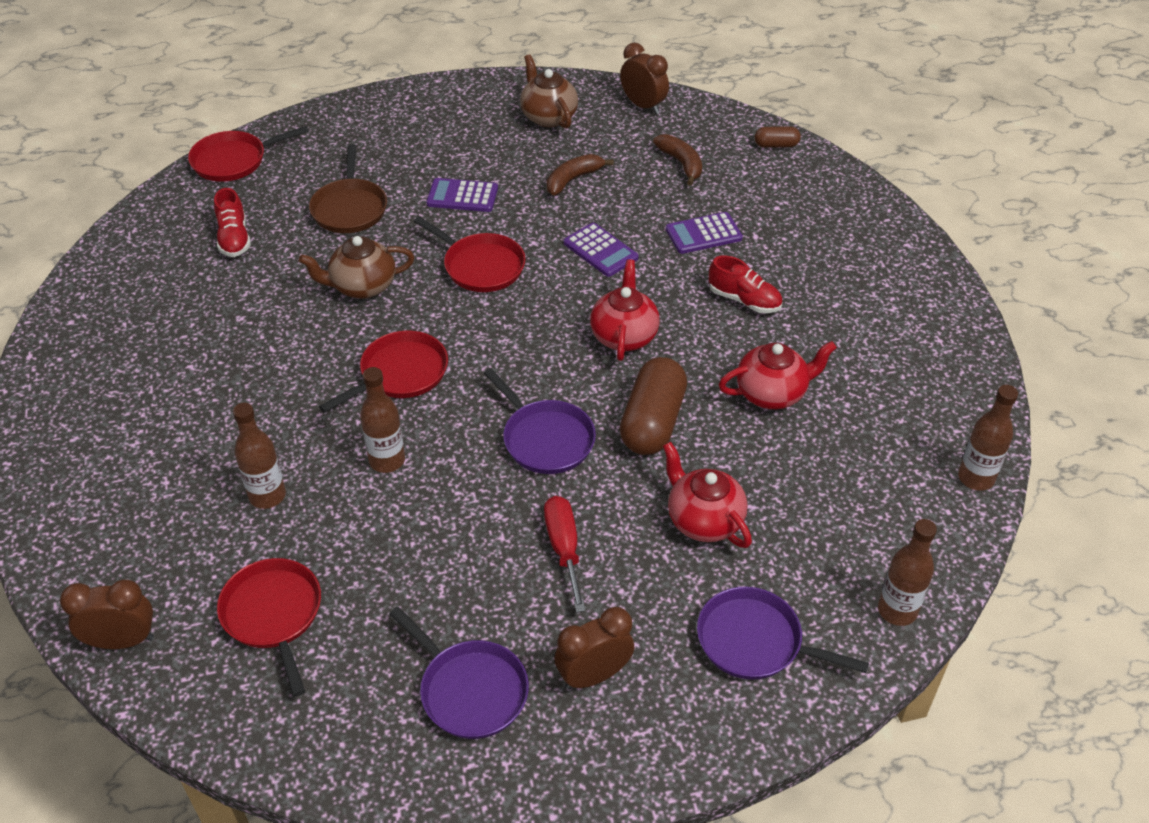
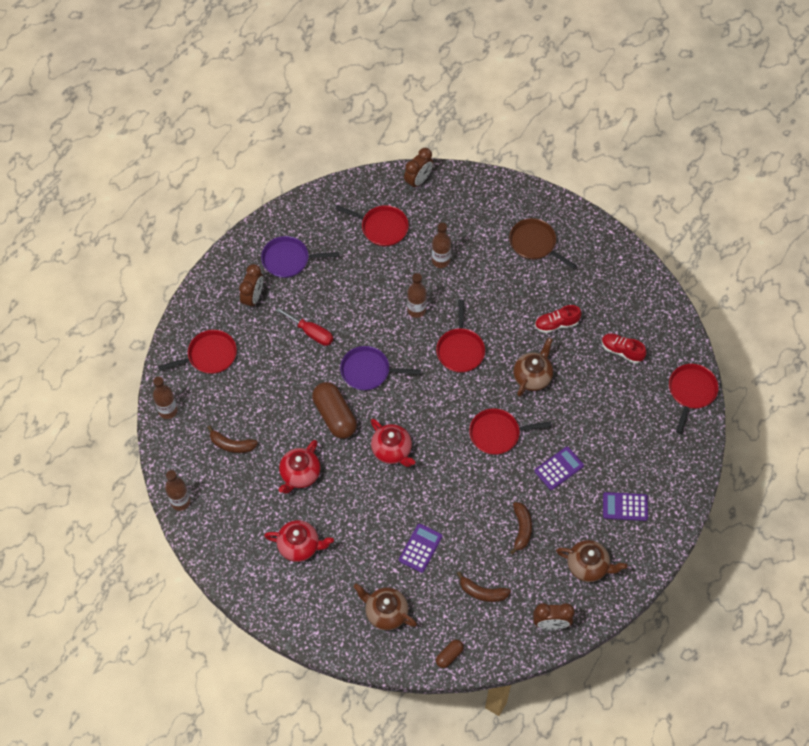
camera: 135 degrees right, 15 degrees up
(349, 208) = (598, 413): brown pan -> brown pan (534, 243)
(600, 250) = (456, 492): purple calculator -> purple calculator (625, 506)
(703, 520) = (272, 388): red teapot -> red teapot (300, 546)
(744, 300) = (360, 520): red shoe -> red shoe (556, 324)
(754, 641) = (209, 355): purple pan -> red pan
(807, 212) = (385, 612): none -> brown teapot
(835, 492) = (232, 445): none -> brown banana

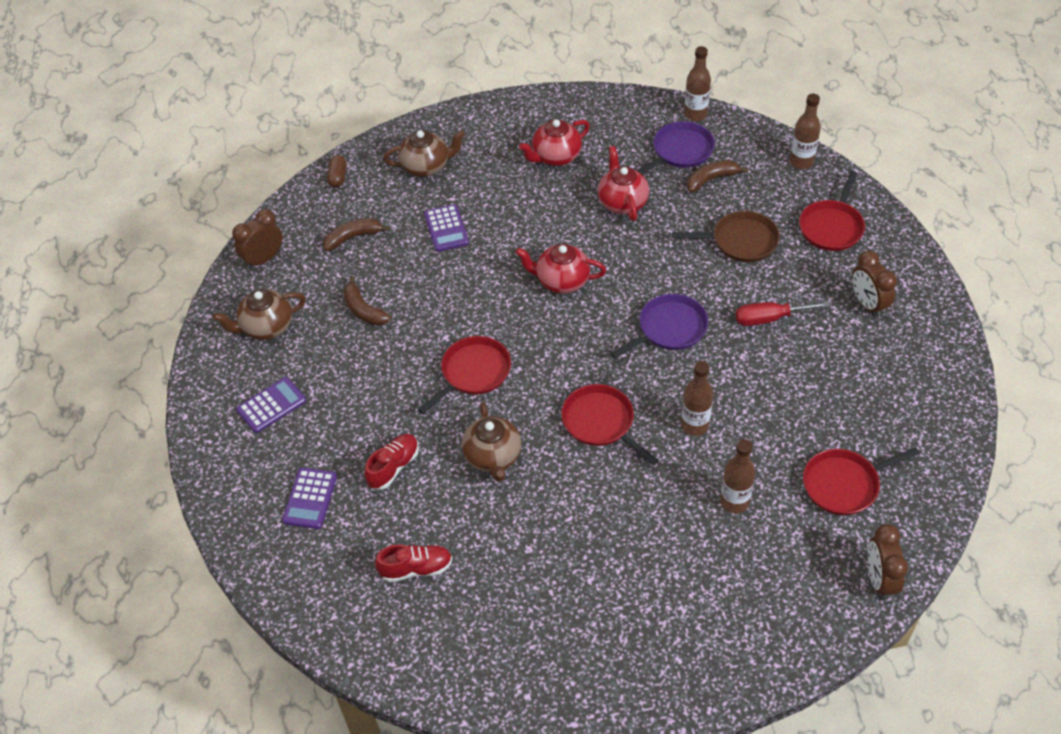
camera: 140 degrees right, 10 degrees down
(288, 260) = (888, 367): purple pan -> purple pan (680, 151)
(335, 416) = (651, 267): brown capsule -> none
(534, 243) = (651, 619): brown pan -> brown pan (741, 241)
(556, 324) = (524, 538): red shoe -> red shoe (393, 467)
(559, 468) = (376, 389): purple calculator -> purple calculator (310, 498)
(691, 391) = (289, 587): red pan -> none

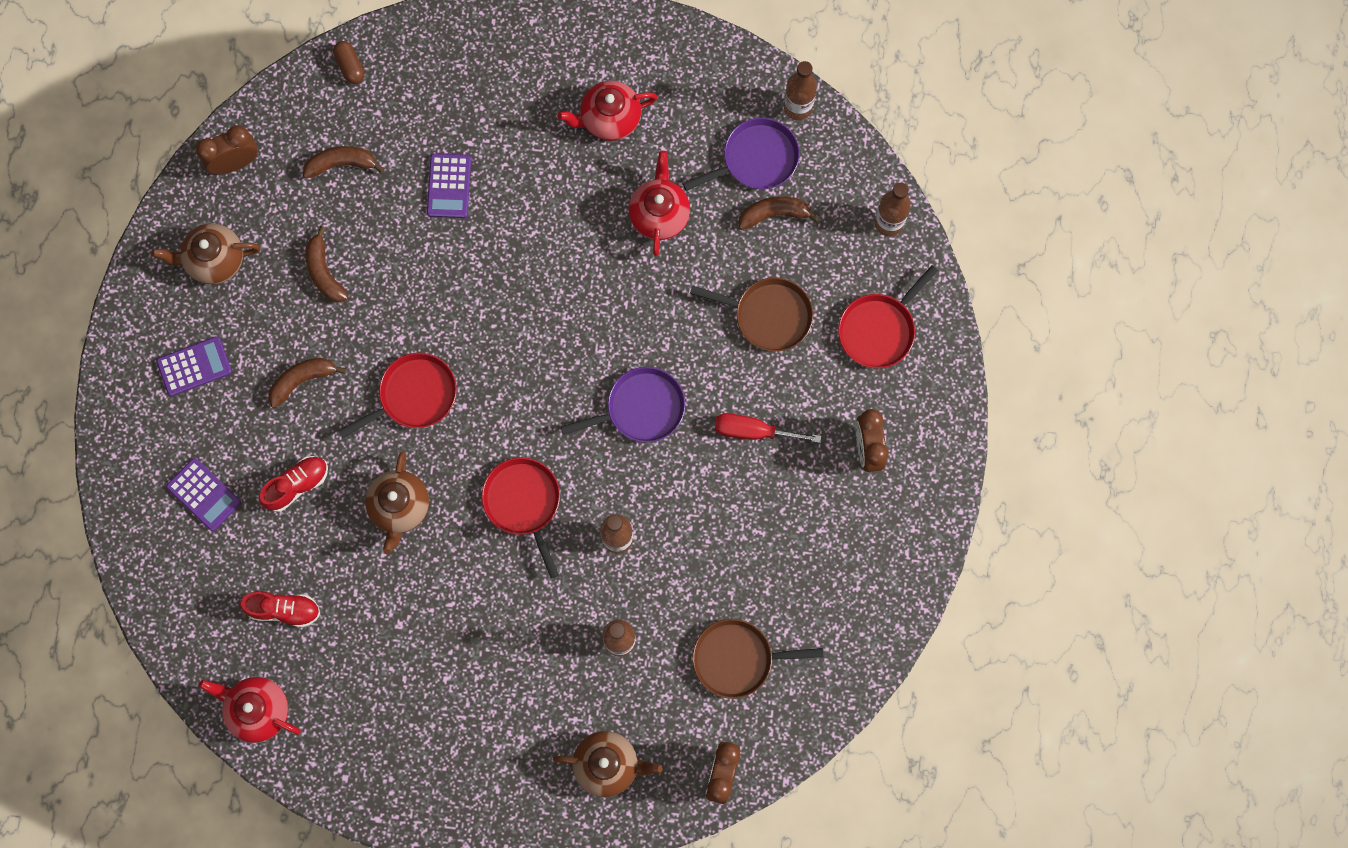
camera: 15 degrees right, 25 degrees up
(310, 498) = (204, 494): purple calculator -> purple calculator turned 75 degrees counterclockwise
(338, 177) = (350, 66): brown capsule -> brown capsule turned 45 degrees counterclockwise
(371, 389) = (302, 380): none -> brown banana
(426, 166) = (456, 83): brown teapot -> brown teapot (608, 764)
(561, 281) = (550, 304): red teapot -> red teapot (258, 710)
(844, 484) = (737, 659): red pan -> brown pan

